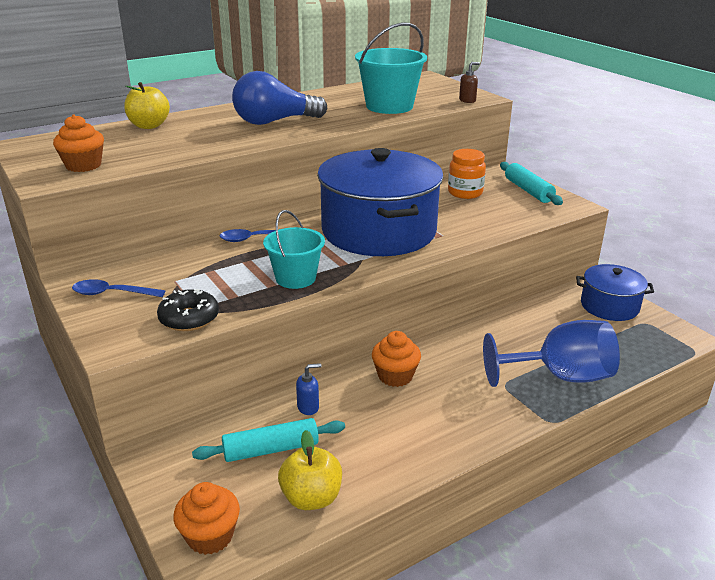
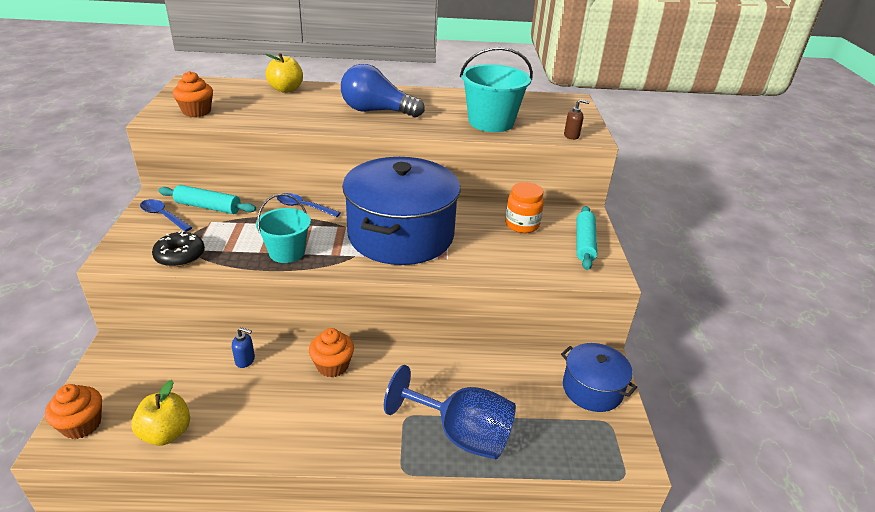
camera: 30 degrees right, 5 degrees up
(271, 449) = (186, 381): turquoise rolling pin -> turquoise rolling pin (208, 207)

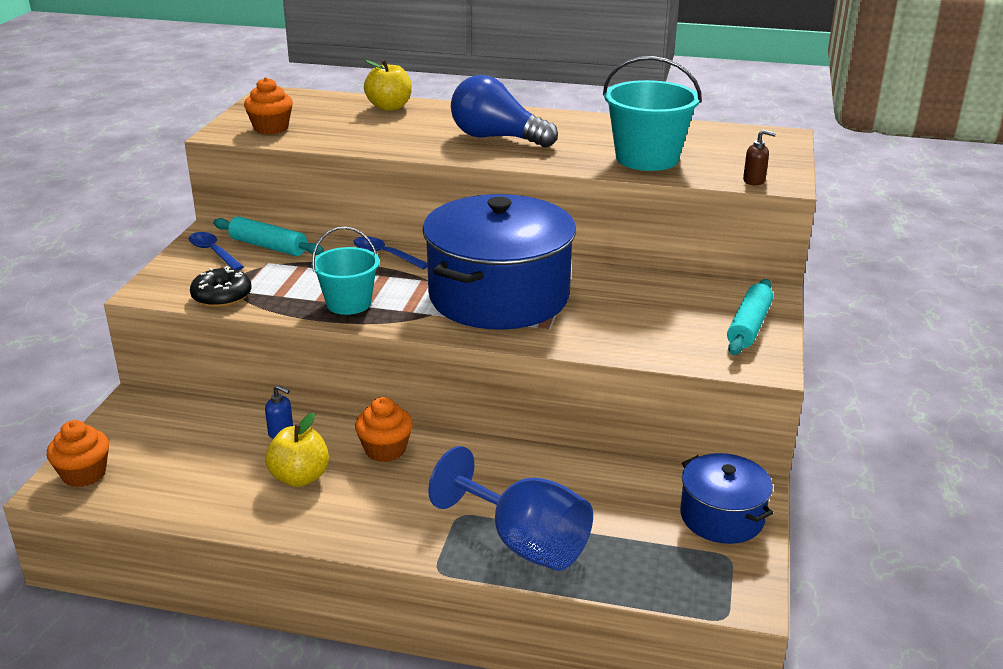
camera: 15 degrees right, 5 degrees down
(166, 433) = (173, 494): yellow apple -> yellow apple (300, 477)
(522, 225) = (669, 297): orange jar -> none

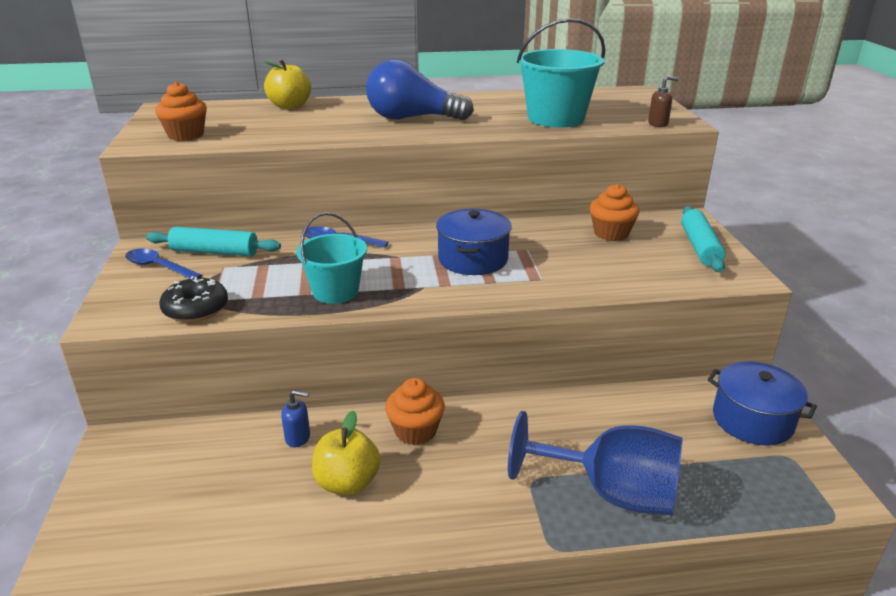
camera: 20 degrees left, 0 degrees up
(84, 474) = (93, 544): orange cupcake -> orange cupcake (611, 233)
(499, 296) = (473, 259): blue pot -> blue pot, size x0.52

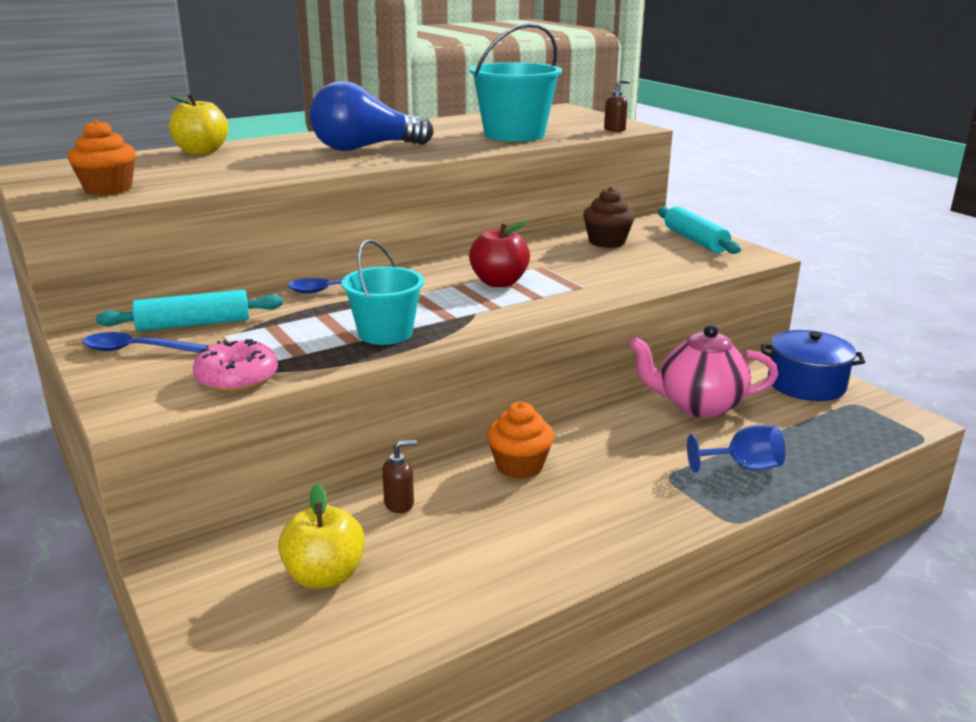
camera: 25 degrees left, 5 degrees down
(196, 309) = (237, 378): black donut -> pink donut
(298, 438) = (399, 504): blue soap dispenser -> brown soap dispenser
(347, 483) = (492, 527): yellow apple -> yellow apple (325, 576)
(473, 259) = (499, 282): blue pot -> red apple
(611, 233) = (607, 242): orange cupcake -> brown cupcake
(611, 493) = (743, 467): blue goblet -> blue goblet, size x0.54
(622, 414) = (698, 405): none -> pink teapot

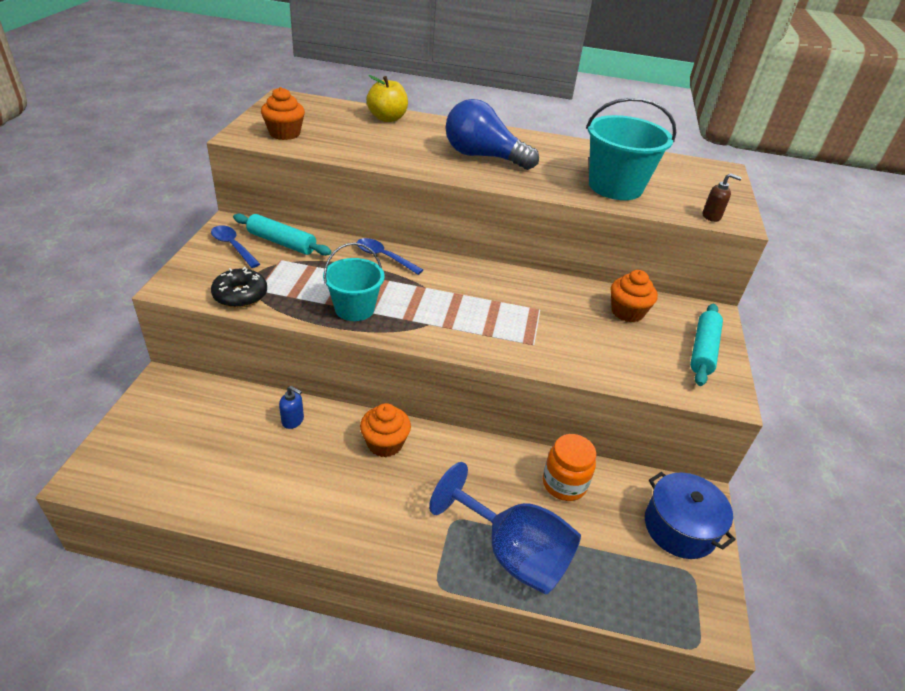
camera: 40 degrees right, 15 degrees up
(237, 378) = (240, 295): pink donut -> black donut
(325, 576) = (203, 437): yellow apple -> none
(399, 504) = (293, 420): brown soap dispenser -> blue soap dispenser
(499, 282) = (486, 307): red apple -> none
(607, 242) = (627, 312): brown cupcake -> orange cupcake
(698, 405) = (564, 484): pink teapot -> orange jar
(743, 467) = (513, 553): blue goblet -> blue goblet, size x1.86

